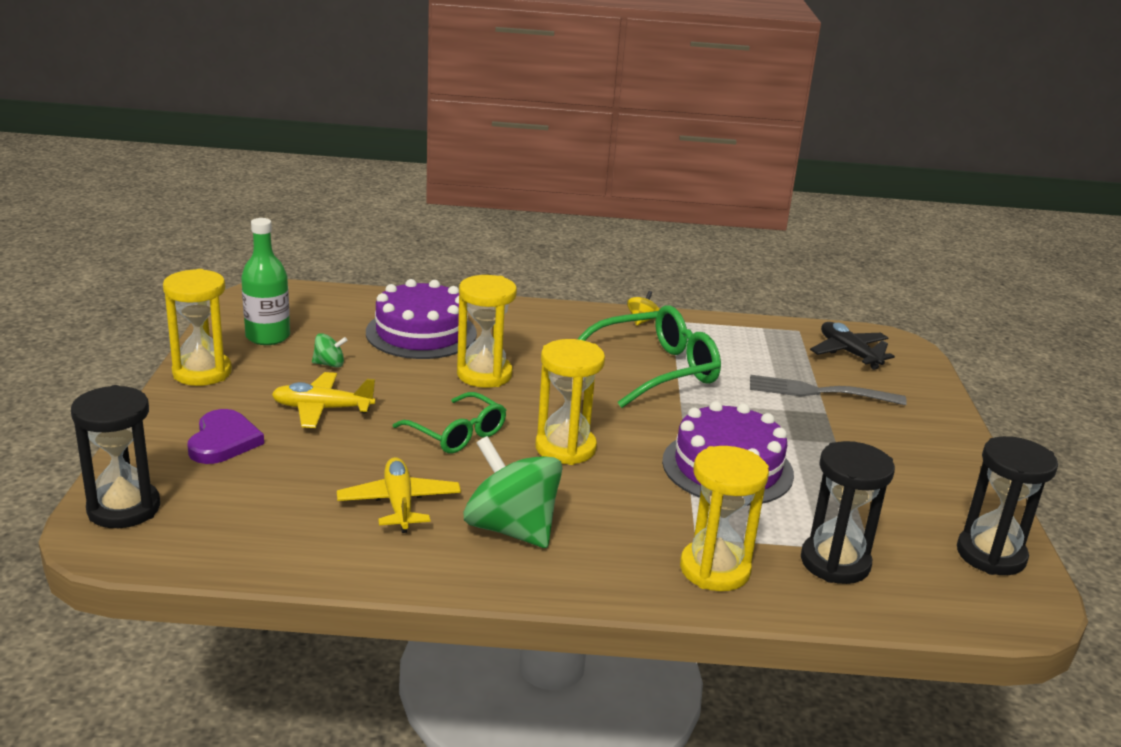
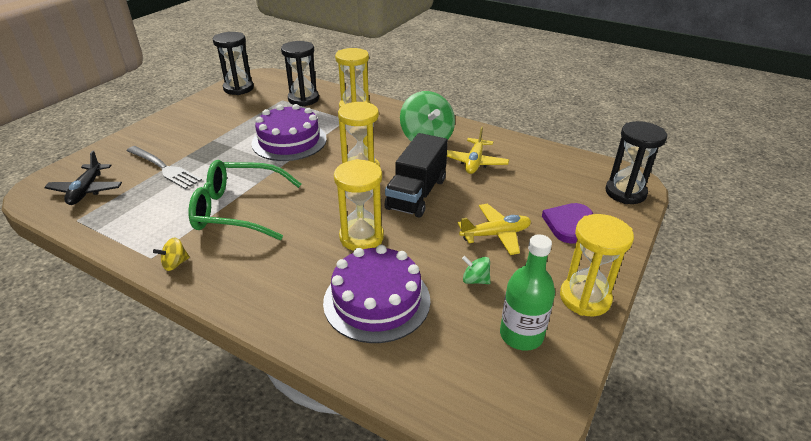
camera: 150 degrees left, 10 degrees up
(322, 409) = (495, 234): yellow plane -> yellow plane turned 45 degrees counterclockwise
(457, 434) = (416, 194): green glasses -> black truck

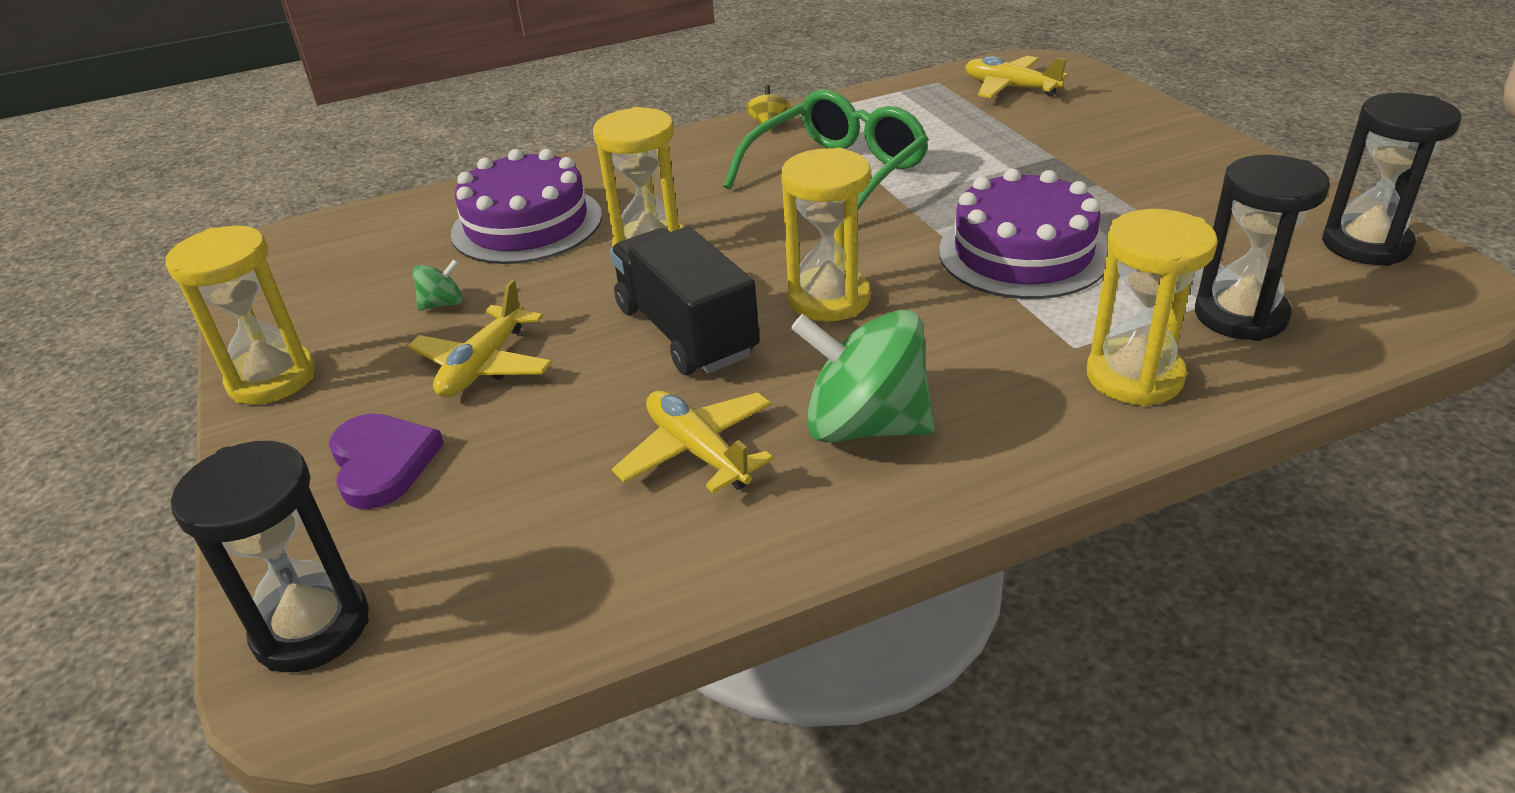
camera: 130 degrees right, 0 degrees up
(86, 190) = (1010, 88): black plane -> yellow plane
(163, 168) = (1026, 137): grey fork -> none
(521, 335) = (327, 298): green bottle -> none

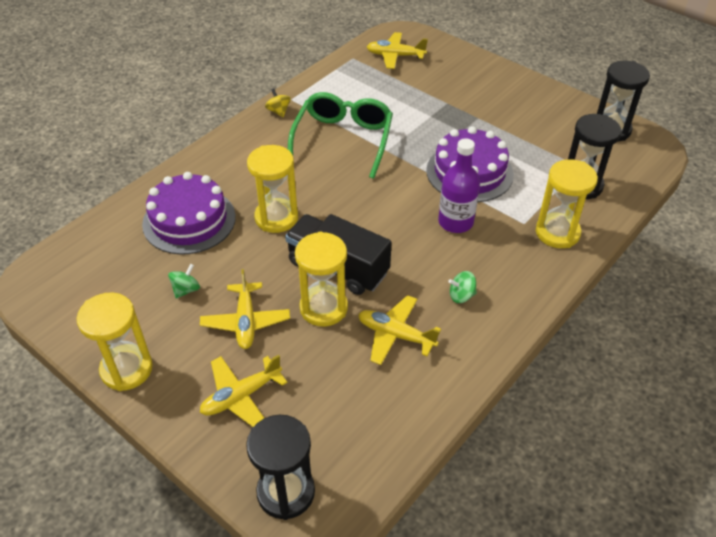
camera: 30 degrees left, 10 degrees up
(382, 463) = (241, 396): purple heart -> yellow plane
(829, 299) = (396, 227): yellow hourglass -> yellow hourglass (323, 308)
(865, 425) = (461, 295): green spinning top -> green spinning top, size x0.44
(941, 316) = (455, 222): none -> purple bottle

